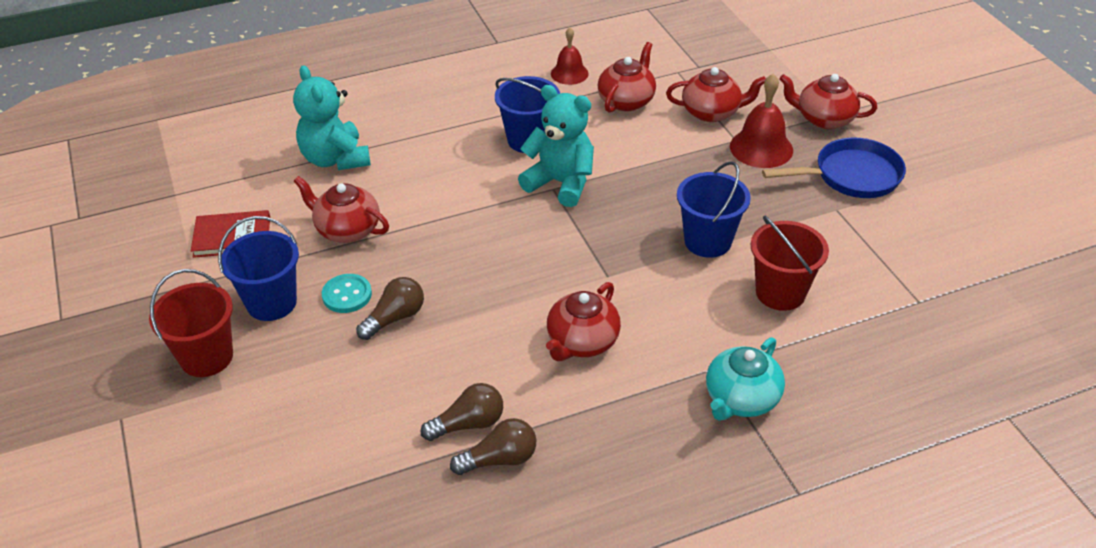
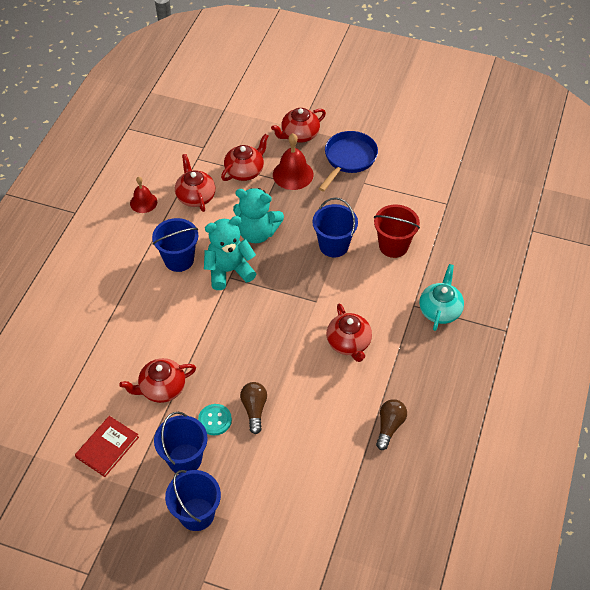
camera: 50 degrees left, 10 degrees up
(206, 357) = (196, 514): red bucket -> blue bucket
(335, 159) = (93, 356): turquoise teddy bear -> turquoise teddy bear (257, 233)
(468, 424) = (356, 424): brown light bulb -> none
(741, 399) = (440, 310): turquoise teapot -> turquoise teapot turned 150 degrees counterclockwise

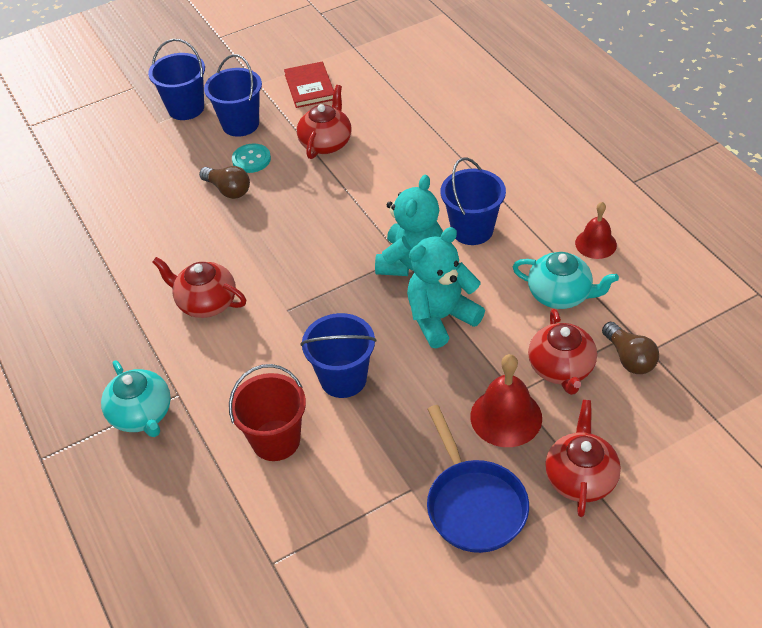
camera: 135 degrees right, 5 degrees down
(195, 196) = (560, 294): red teapot -> turquoise teapot
(389, 426) = (88, 272): brown light bulb -> brown light bulb (629, 358)

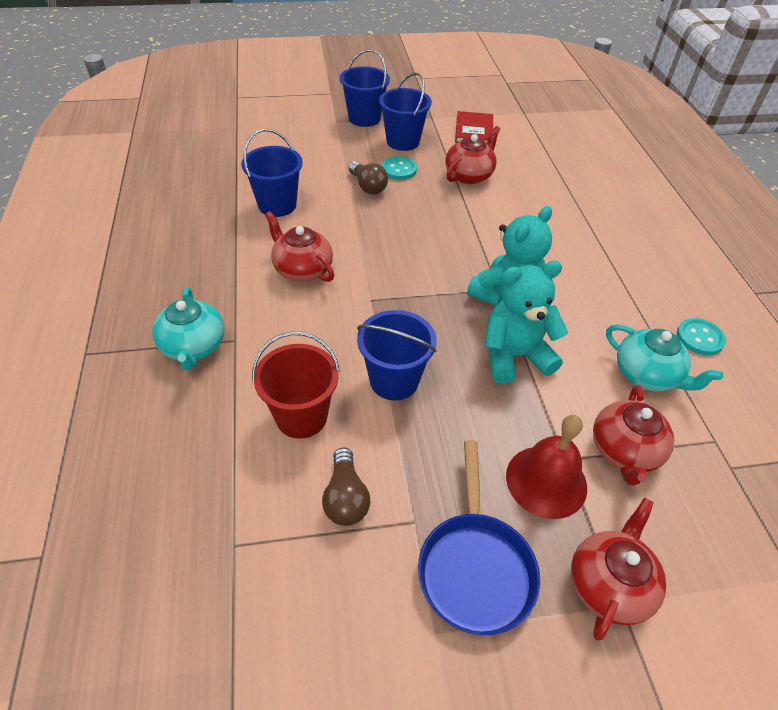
camera: 15 degrees right, 0 degrees up
(472, 230) = (576, 286): blue bucket -> blue bucket (277, 205)
(595, 244) = (699, 338): red bell -> turquoise button
(629, 358) = (705, 467): brown light bulb -> brown light bulb (345, 498)

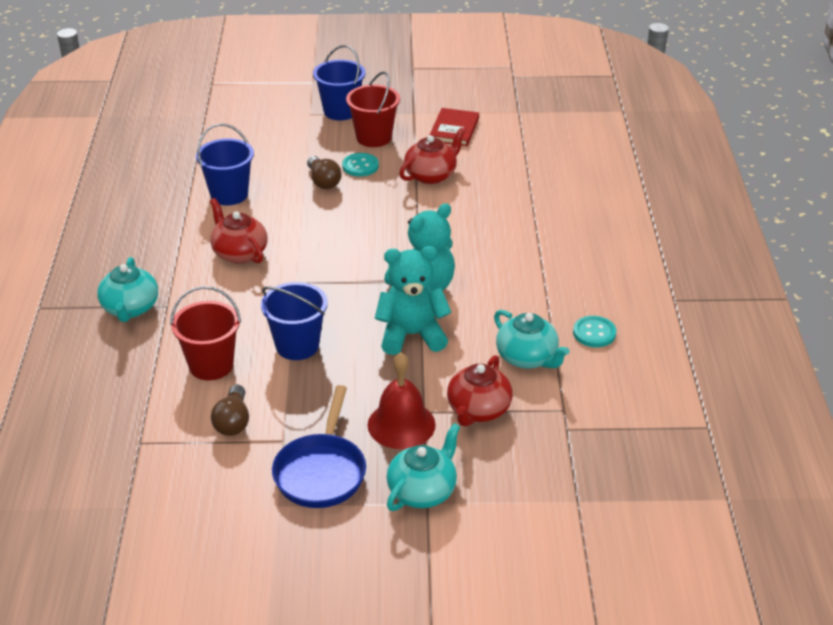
camera: 10 degrees right, 10 degrees down
(403, 141) = (374, 137): blue bucket -> red bucket
(609, 585) = (422, 491): red teapot -> turquoise teapot

